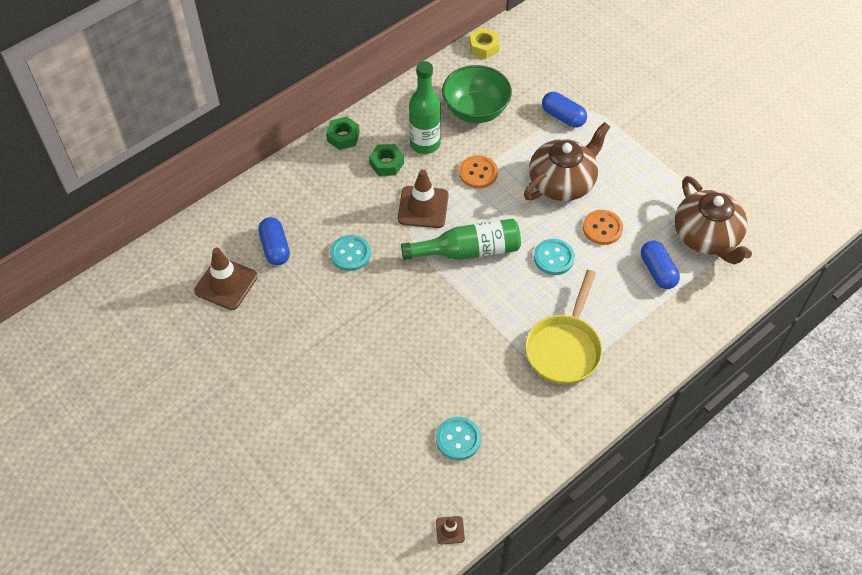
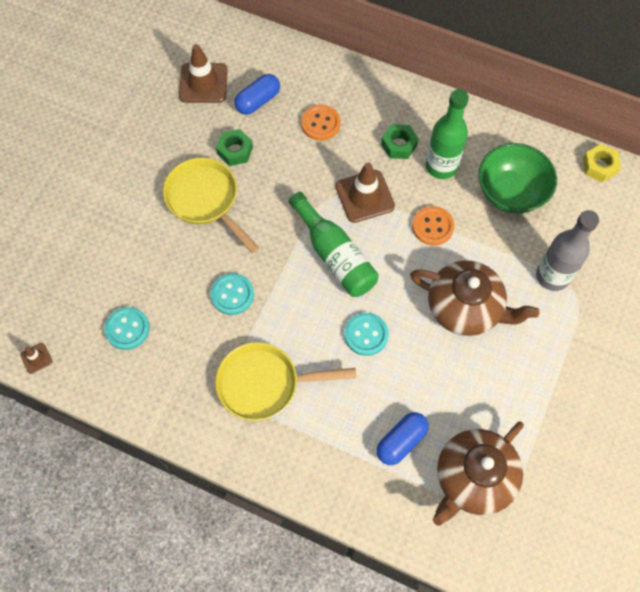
camera: 65 degrees right, 10 degrees up
(343, 137) = (409, 97): green nut -> green nut (235, 151)
(350, 254) = (281, 160): turquoise button -> turquoise button (232, 295)
(357, 328) = (205, 200): none -> yellow pan
(563, 117) = (552, 276): blue capsule -> grey bottle
(602, 228) = (427, 367): orange button -> orange button (320, 123)

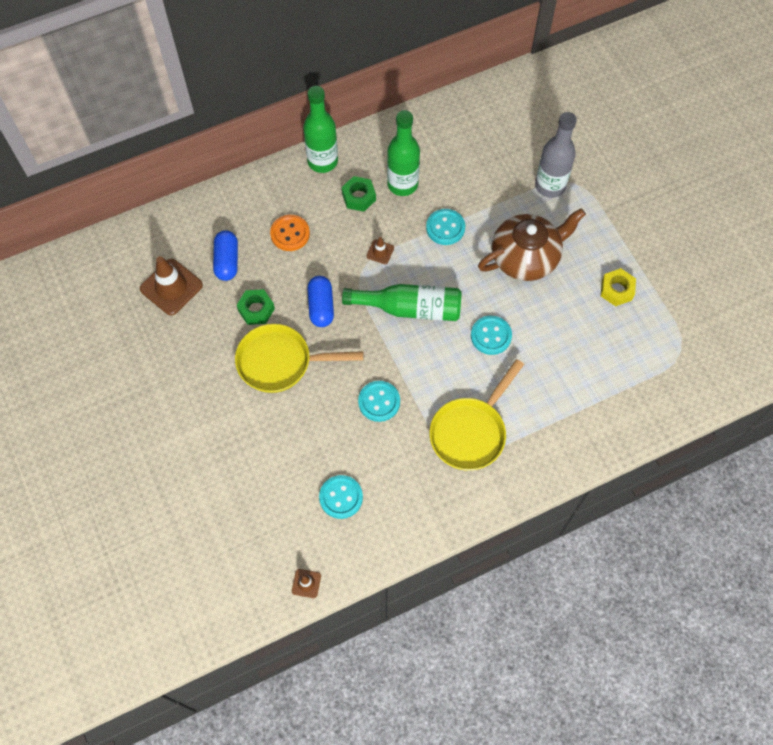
camera: 50 degrees left, 0 degrees up
(365, 196) = (380, 252): brown traffic cone -> brown traffic cone, size x0.48
(401, 441) = (589, 375): blue capsule -> blue capsule (321, 306)
(405, 97) = (322, 161): none -> green bottle
(432, 226) = (445, 228): orange button -> turquoise button
(473, 478) = (651, 350): brown teapot -> none
(510, 192) = (464, 159): green bowl -> none
(599, 166) = (494, 90): yellow nut -> yellow nut (616, 290)

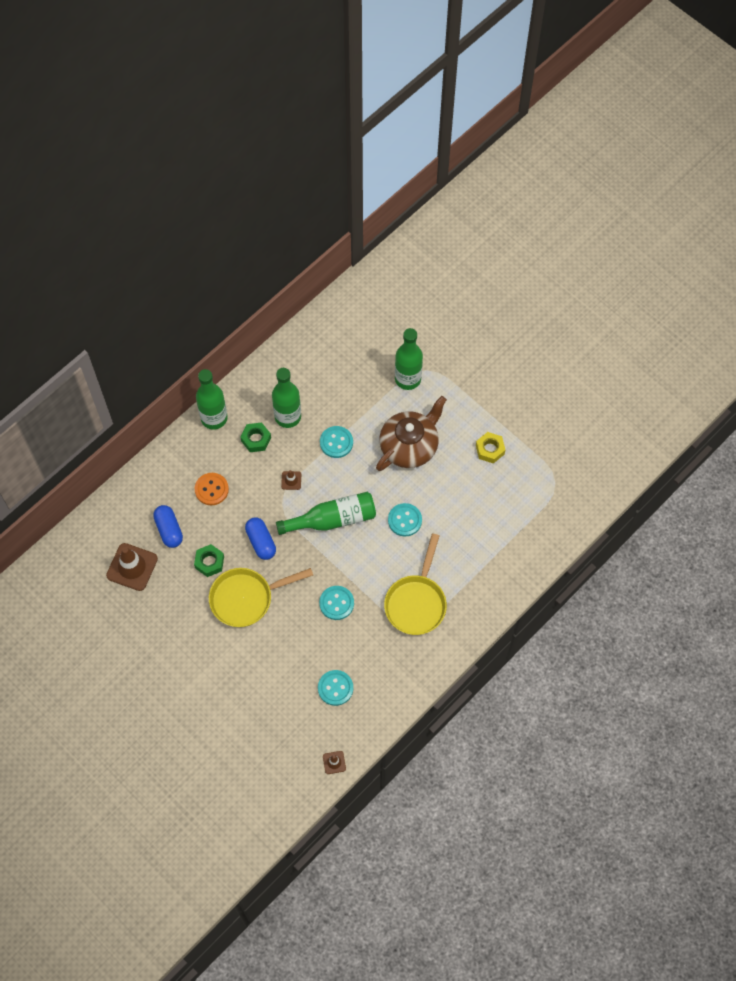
camera: 20 degrees left, 0 degrees up
(550, 186) = (408, 379): grey bottle -> green bottle

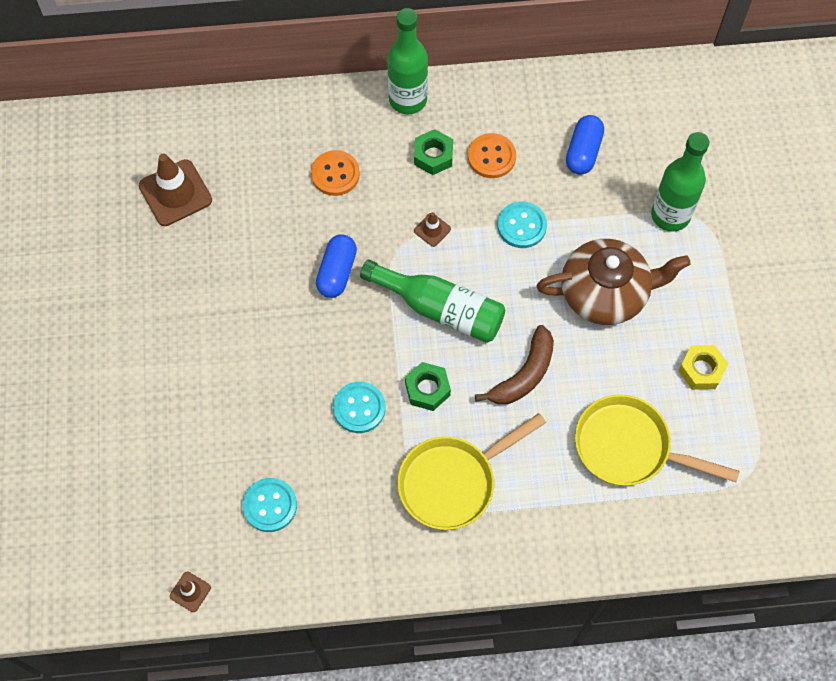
camera: 40 degrees right, 0 degrees up
(169, 530) = (250, 183): blue capsule -> blue capsule (583, 152)
(209, 562) = (261, 251): green nut -> green nut (427, 389)
(246, 598) = (264, 322): yellow pan -> yellow pan (629, 447)
(288, 416) = (491, 157): green bottle -> orange button
(404, 520) = (524, 374): turquoise button -> brown banana

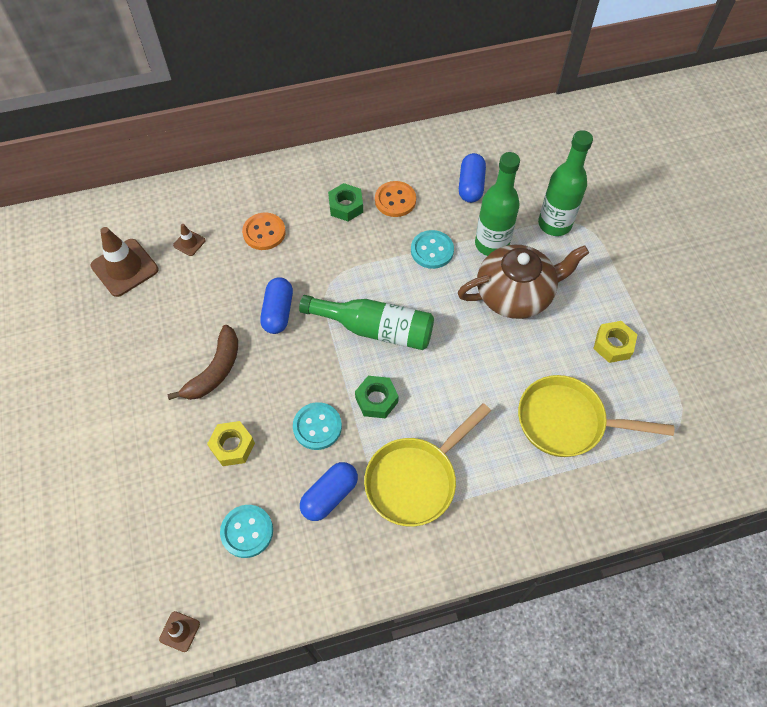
camera: 10 degrees left, 5 degrees down
(267, 414) = (232, 446): none -> yellow nut
(360, 483) = (330, 496): none -> blue capsule
(408, 100) = (316, 166): green bottle -> green bottle (491, 244)
(432, 230) = (356, 265): brown traffic cone -> brown traffic cone (189, 243)
(524, 374) = (460, 373): brown banana -> brown banana (215, 370)

